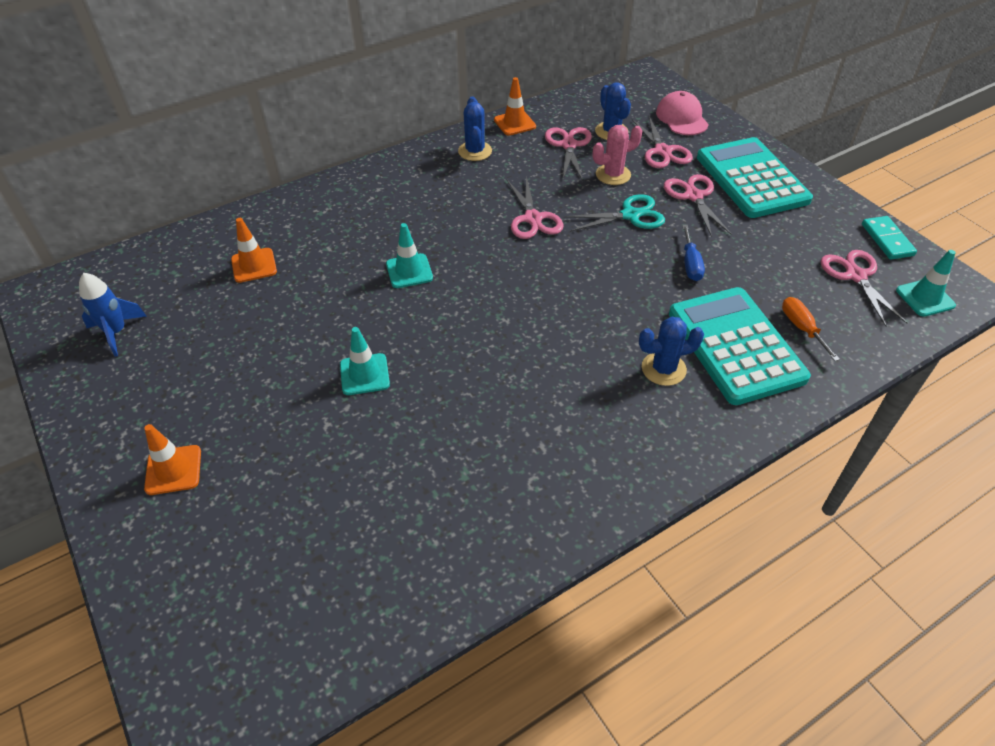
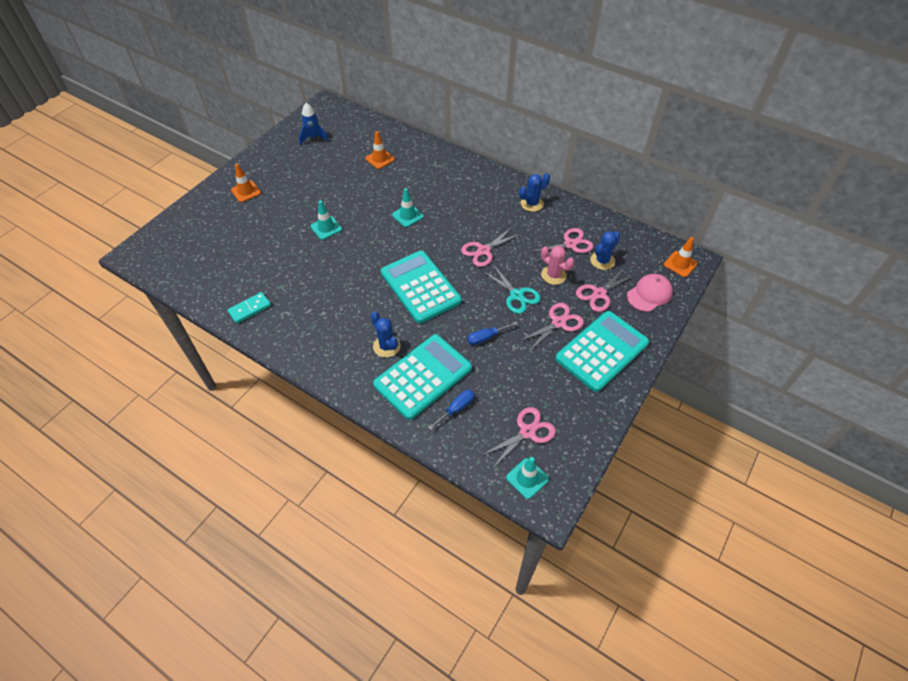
camera: 65 degrees right, 5 degrees up
(514, 123) = (575, 211): orange traffic cone -> orange traffic cone (680, 264)
(565, 300) = (420, 287): none -> turquoise calculator
(802, 328) = (456, 408): orange screwdriver -> blue screwdriver
(887, 240) = (581, 446): turquoise domino -> turquoise domino (250, 309)

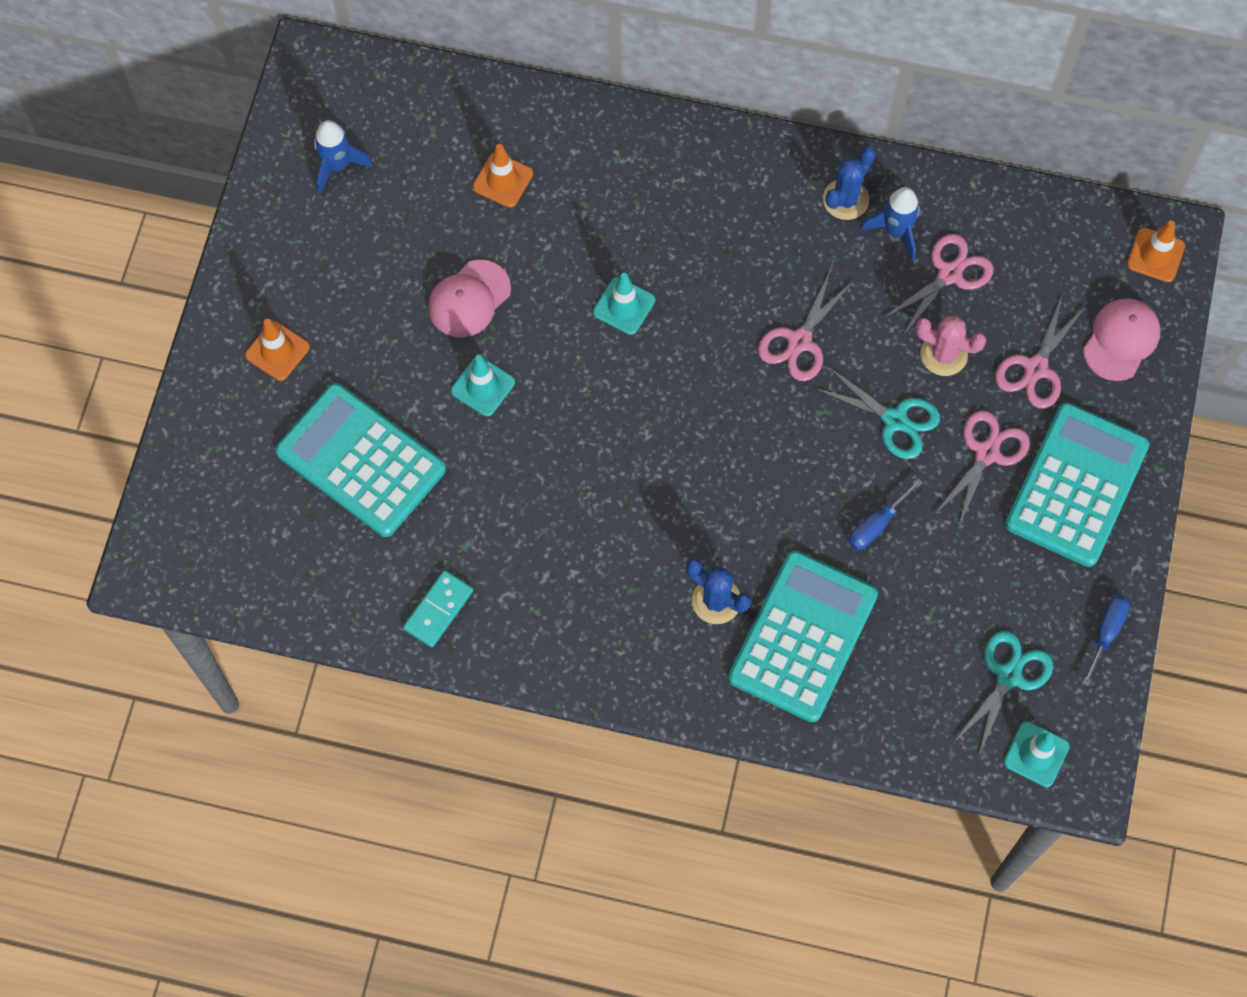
camera: 20 degrees left, 15 degrees up
(340, 195) = (469, 299): none -> pink cap
(420, 287) = (719, 460): turquoise calculator -> turquoise calculator (361, 461)
(456, 408) = (882, 675): blue screwdriver -> blue screwdriver (1106, 633)
(527, 432) = (1008, 676): pink scissors -> turquoise scissors
(551, 221) = (896, 231): none -> blue rocket
(602, 261) = (1018, 293): blue cactus -> none

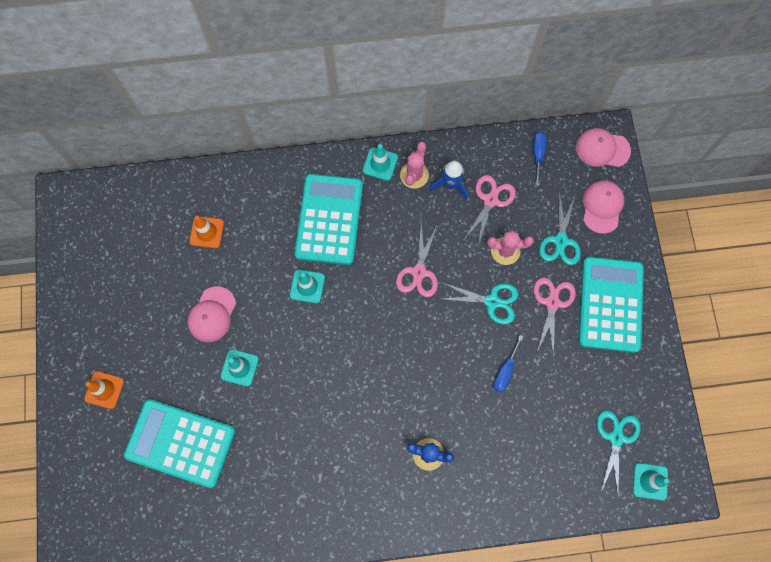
camera: 20 degrees left, 5 degrees up
(337, 166) = (102, 257): blue rocket -> none
(438, 610) = (262, 523): turquoise domino -> none
(799, 166) = (380, 164): none -> turquoise traffic cone
(803, 637) = (488, 458): turquoise calculator -> turquoise calculator (329, 219)
(845, 199) = (414, 175): blue cactus -> pink cactus
(1035, 368) = (561, 241): pink scissors -> turquoise scissors
(1106, 633) = (661, 390): blue screwdriver -> blue screwdriver (538, 154)
(1155, 255) = (602, 149): orange traffic cone -> pink cap

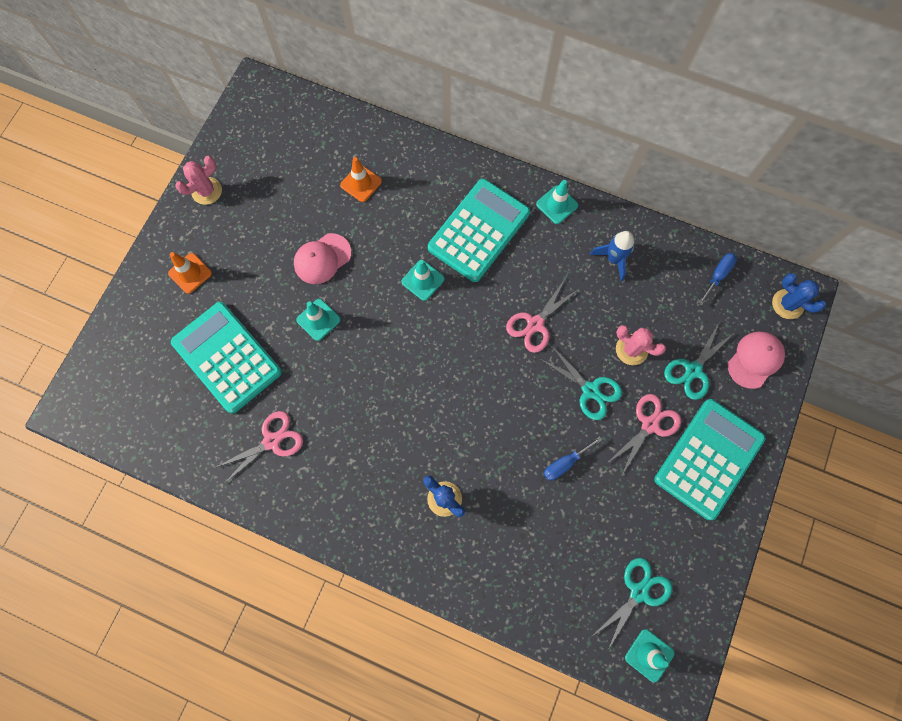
camera: 30 degrees right, 0 degrees up
(414, 175) = (583, 232): pink cactus -> pink cactus (207, 191)
(490, 200) = (644, 294): pink scissors -> pink scissors (272, 441)
(602, 149) = (787, 304): pink cap -> blue cactus

